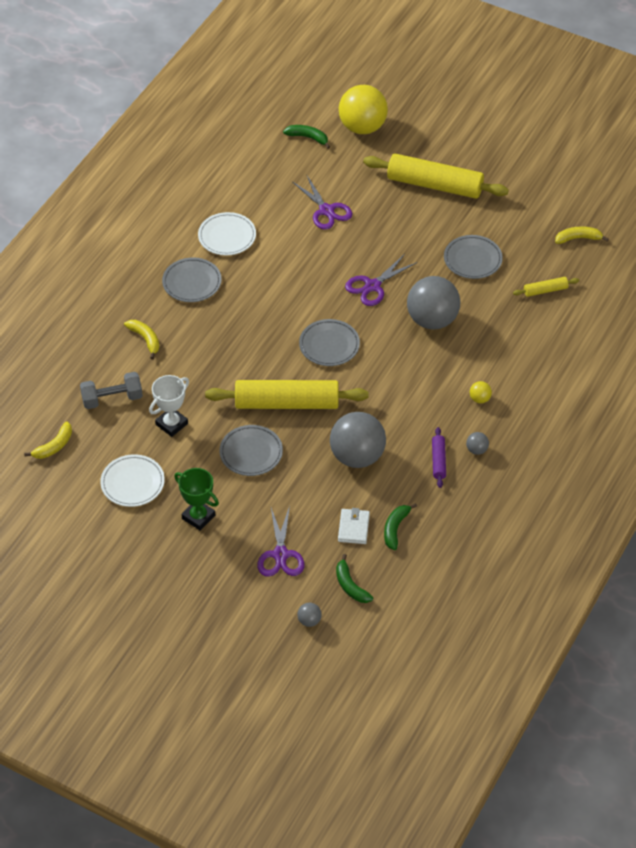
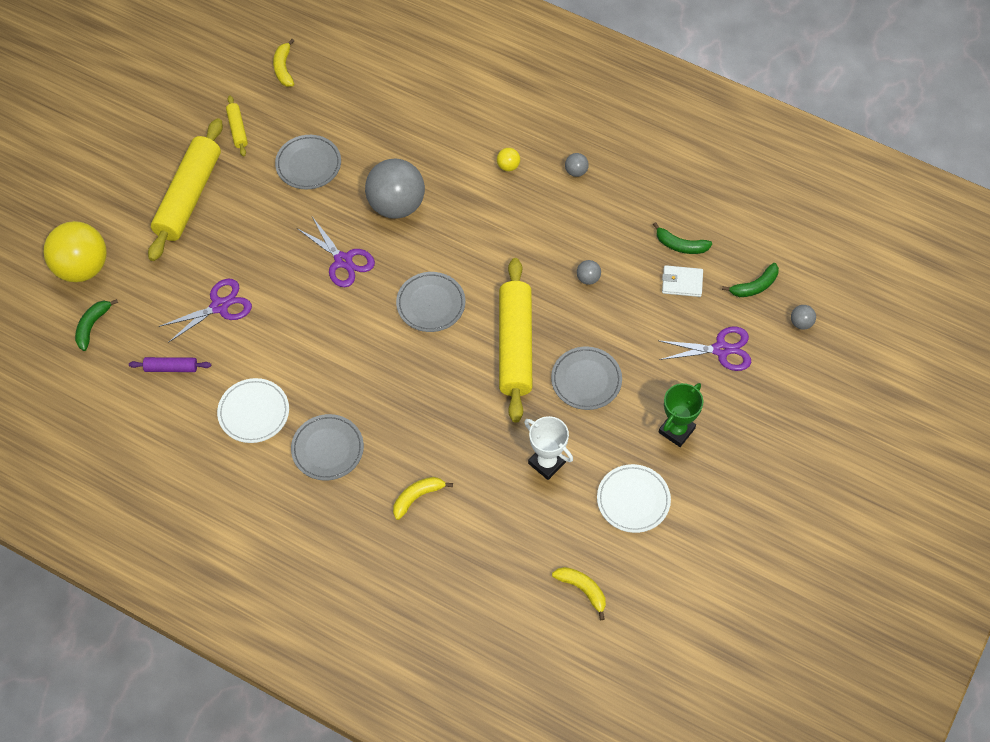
camera: 90 degrees left, 10 degrees up
(112, 399) = (509, 529): grey dumbbell -> none
(357, 456) = (588, 278): grey ball -> grey ball, size x0.41
(438, 461) = (591, 205): purple rolling pin -> purple rolling pin (171, 368)
(545, 290) = (358, 101): yellow rolling pin -> yellow rolling pin (237, 129)

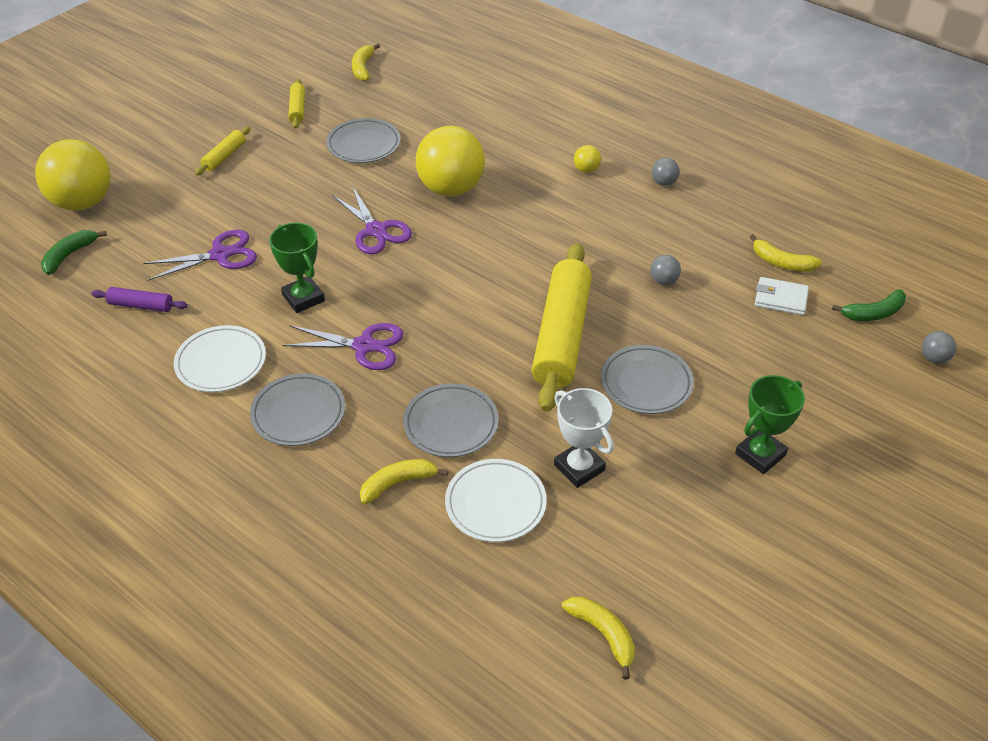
camera: 10 degrees right, 15 degrees down
(189, 196) = (224, 156): yellow rolling pin -> yellow rolling pin, size x0.44
(301, 340) = (303, 298): none -> green trophy
(396, 205) = (451, 189): grey ball -> yellow ball
(431, 304) = (467, 282): grey plate -> grey plate (451, 424)
(633, 500) = (691, 529): white plate -> white plate (495, 503)
(680, 245) = (781, 263): green banana -> yellow banana
(721, 350) = (826, 373): purple scissors -> purple scissors (364, 346)

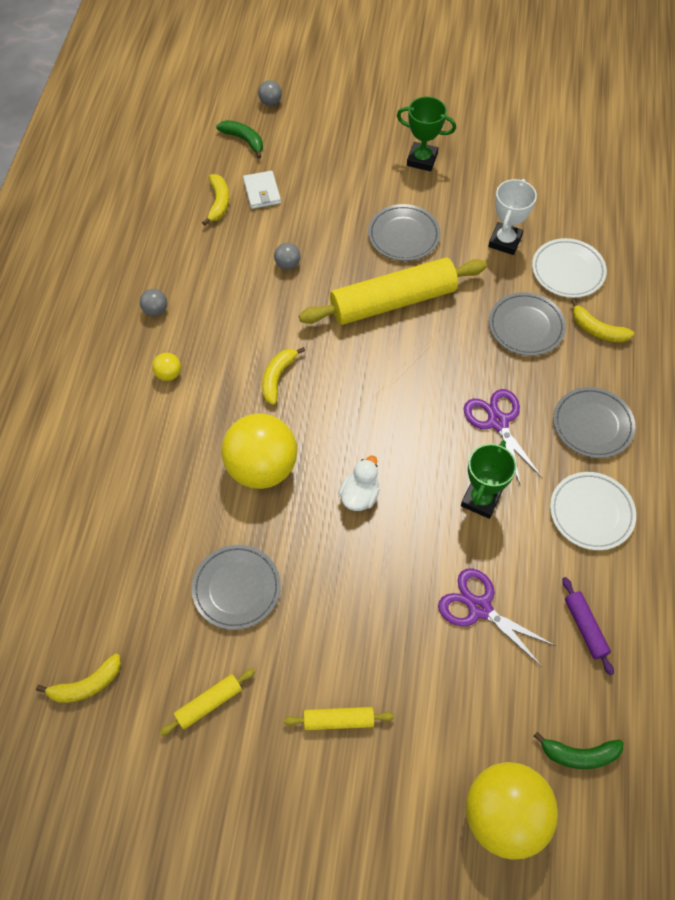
camera: 120 degrees left, 15 degrees up
(376, 230) = (359, 495): purple scissors -> white duck
(603, 634) = (608, 184): yellow banana -> yellow banana (277, 377)

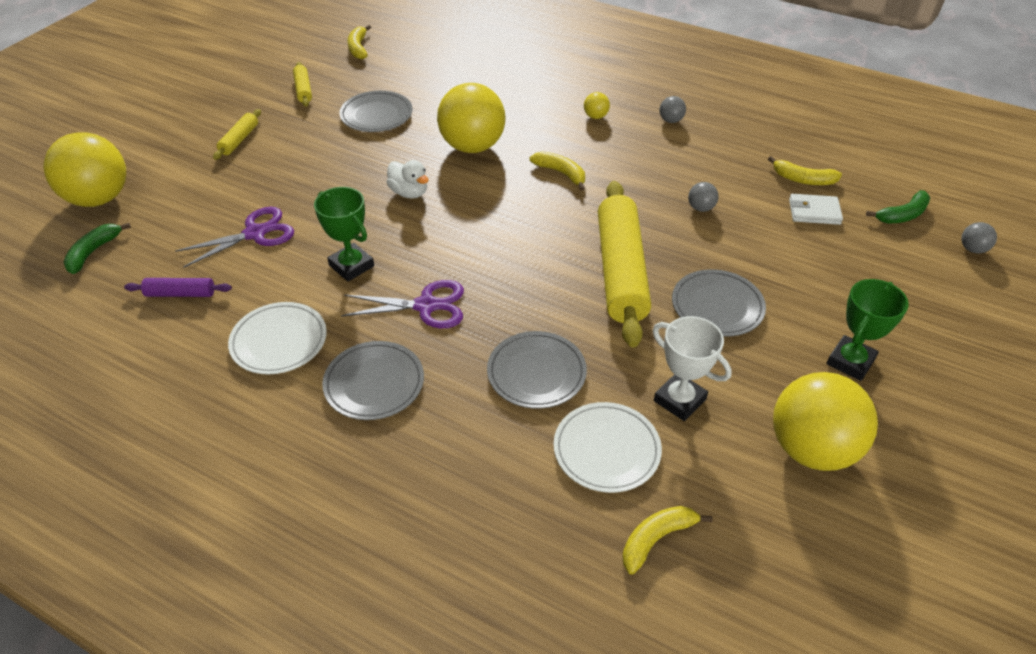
camera: 110 degrees right, 15 degrees down
(507, 172) = (811, 449): none -> yellow ball
(597, 330) = (499, 443): yellow banana -> yellow banana (656, 539)

